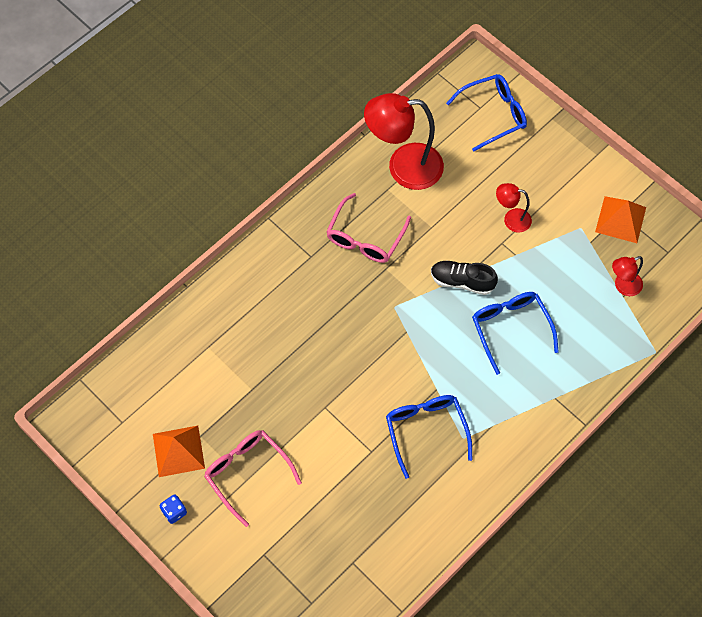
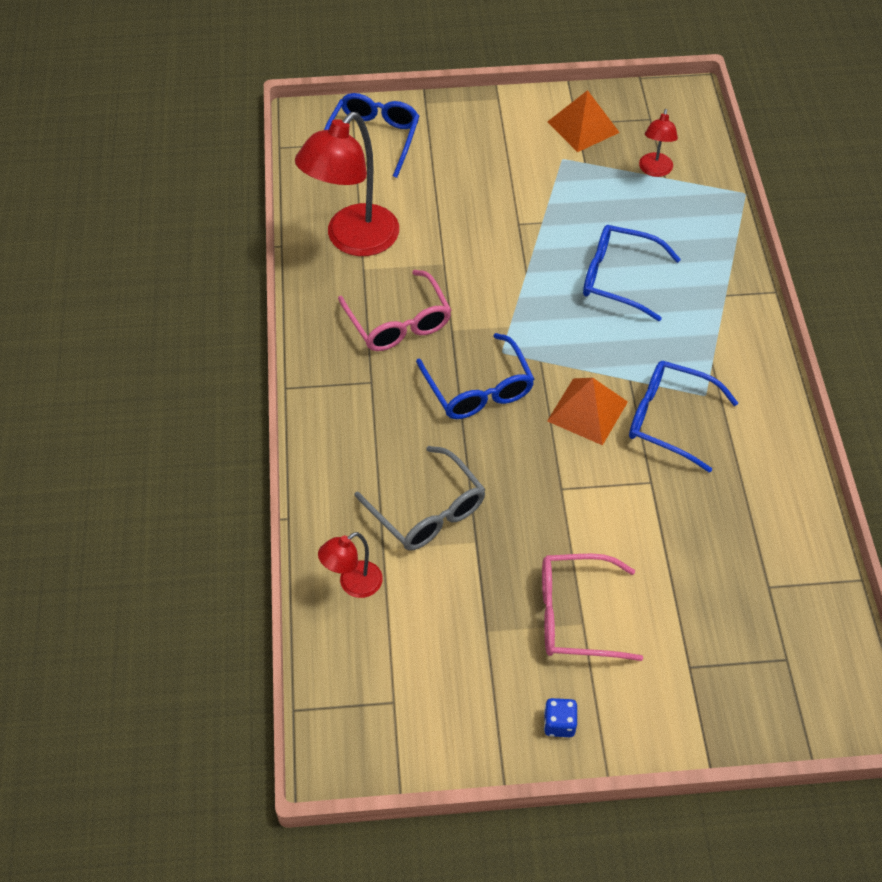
camera: 50 degrees left, 10 degrees down
(178, 451) = (485, 666): orange pyramid -> orange pyramid (587, 411)
(250, 350) = (427, 511): none -> grey glasses
(356, 314) = (478, 389): none -> blue glasses
(462, 281) = (529, 280): black shoe -> none
(511, 219) = (500, 200): red lamp -> red lamp (353, 585)

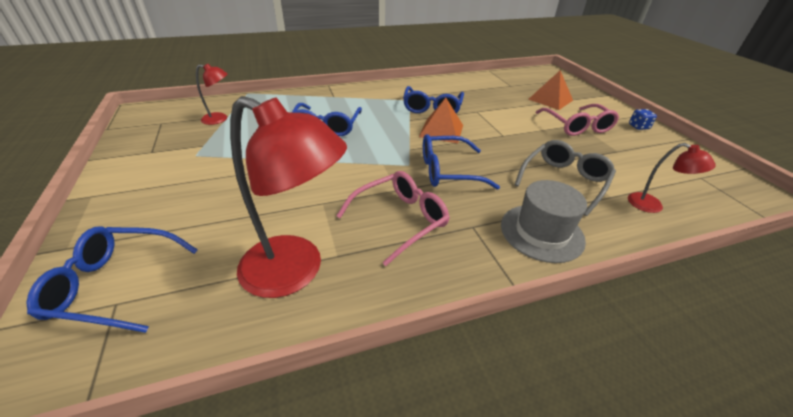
camera: 105 degrees left, 15 degrees down
(344, 440) = (541, 232): none -> grey hat
(478, 389) = (448, 171): blue glasses -> blue glasses turned 150 degrees counterclockwise
(583, 127) = (158, 148): orange pyramid -> orange pyramid (550, 99)

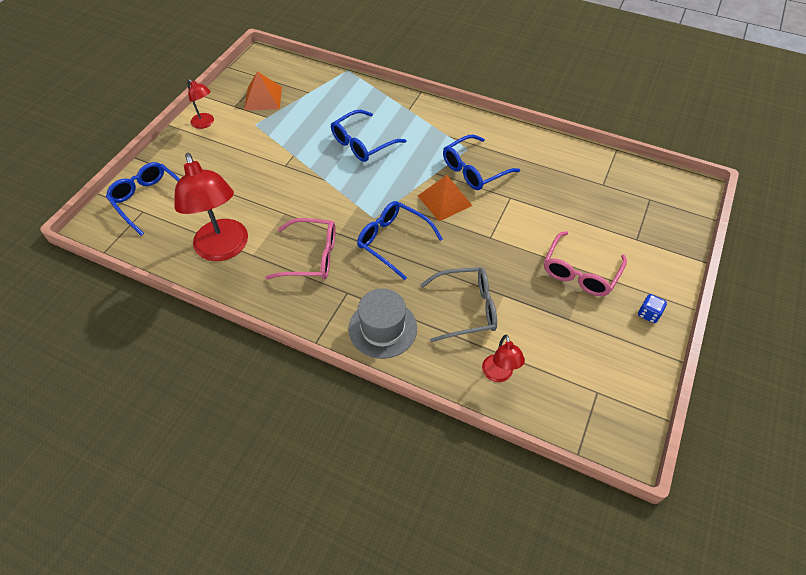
camera: 45 degrees right, 15 degrees up
(220, 119) = (300, 93): red lamp -> red lamp (205, 123)
(550, 99) = (614, 227): orange pyramid -> orange pyramid (263, 98)

